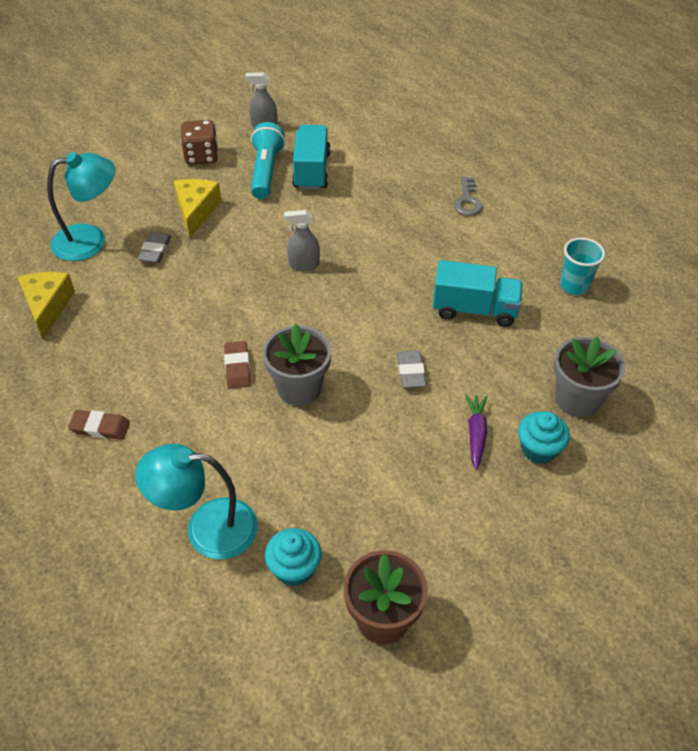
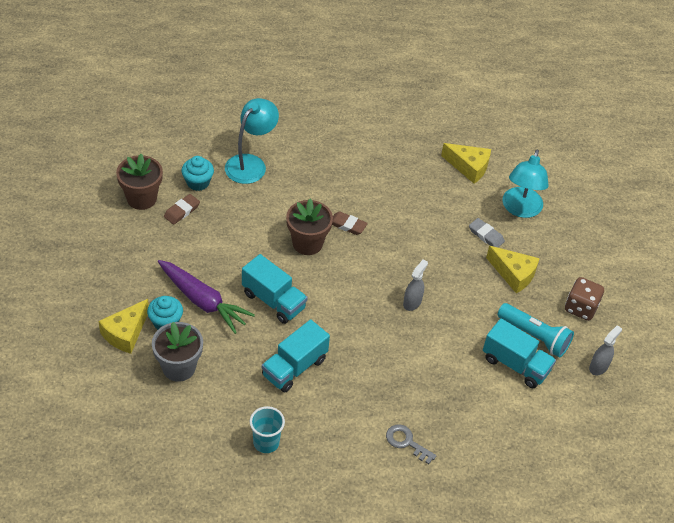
camera: 120 degrees right, 0 degrees up
(100, 427) = (352, 153): brown eraser -> brown eraser (181, 211)
(299, 388) = (307, 243): grey flower pot -> brown flower pot
(411, 372) = (273, 301): grey eraser -> turquoise truck
(476, 434) = (203, 301): purple carrot -> purple carrot, size x1.86
(592, 477) = (125, 333): none -> yellow cheese

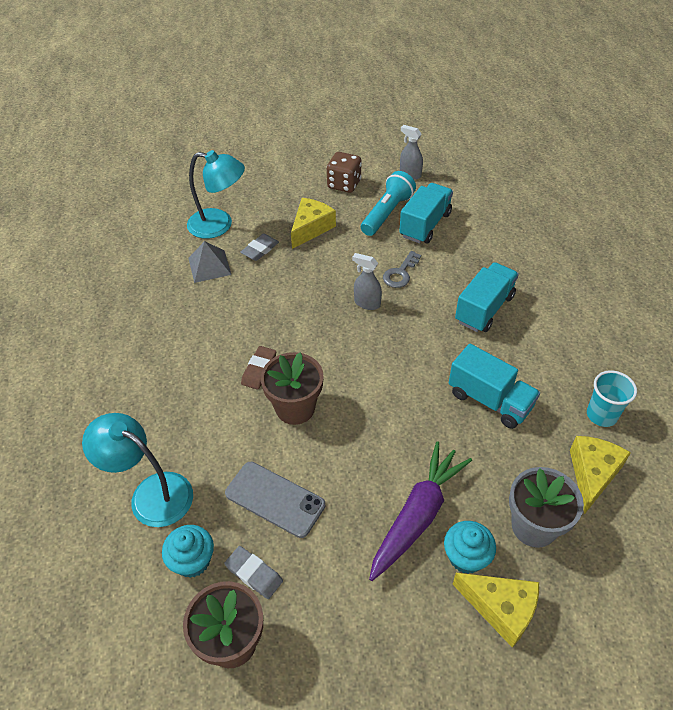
camera: 90 degrees left, 0 degrees up
(181, 211) = (254, 574): brown eraser -> grey eraser
(232, 225) = (275, 499): none -> grey phone
(273, 301) = (396, 433): turquoise truck -> turquoise truck (484, 309)
(406, 442) = (547, 297): grey key -> grey key (400, 273)
(467, 200) = (209, 266): none -> grey pyramid
(469, 167) = (157, 266): yellow cheese -> yellow cheese (592, 474)

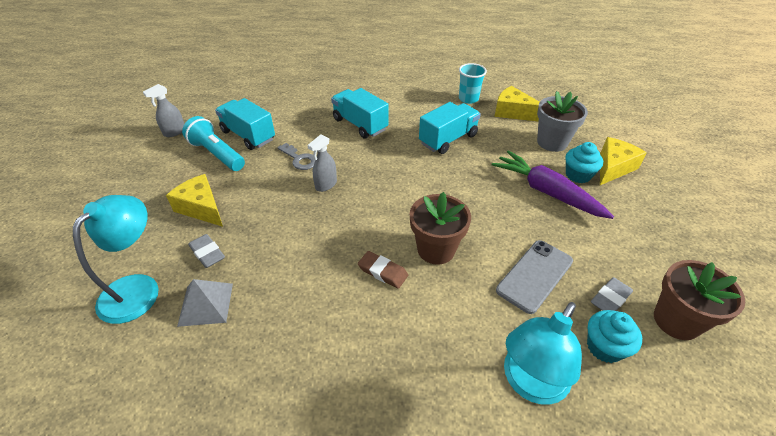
camera: 80 degrees left, 5 degrees down
(344, 184) = (152, 175): brown dice -> none

